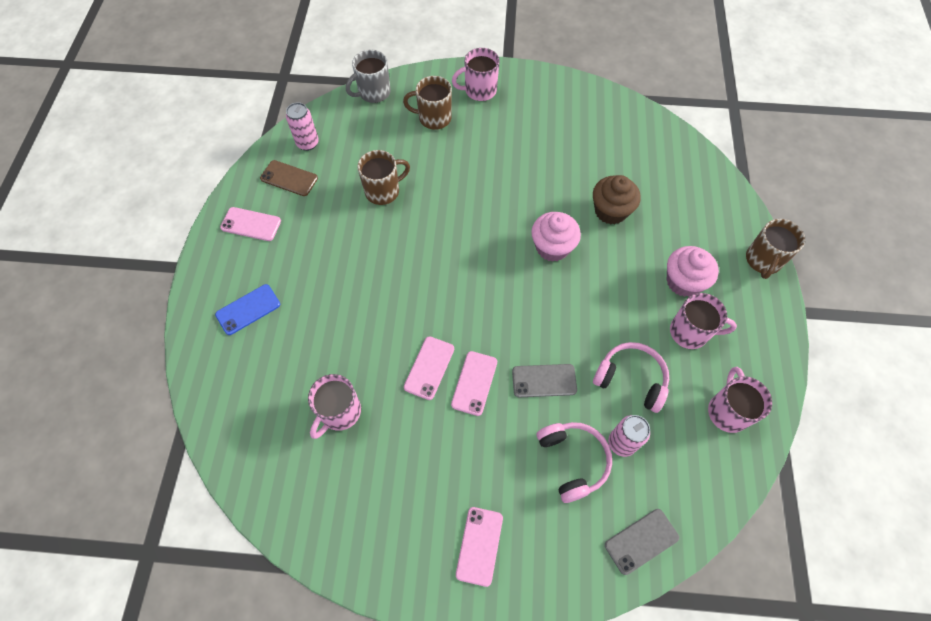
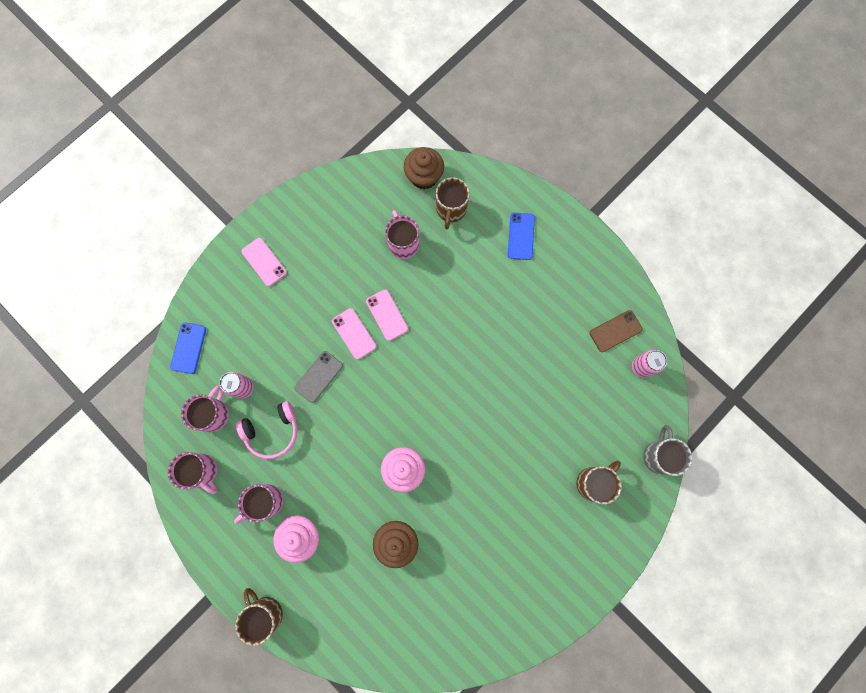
camera: 130 degrees right, 15 degrees up
(242, 453) = (424, 176): none -> brown cupcake
(251, 224) = (592, 279): pink phone -> none
(383, 191) = (550, 389): brown mug -> brown mug (451, 209)
(479, 90) = (594, 545): pink mug -> pink mug (214, 414)
(573, 461) = (260, 350): pink headphones -> none
(641, 541) = (188, 348): grey phone -> blue phone

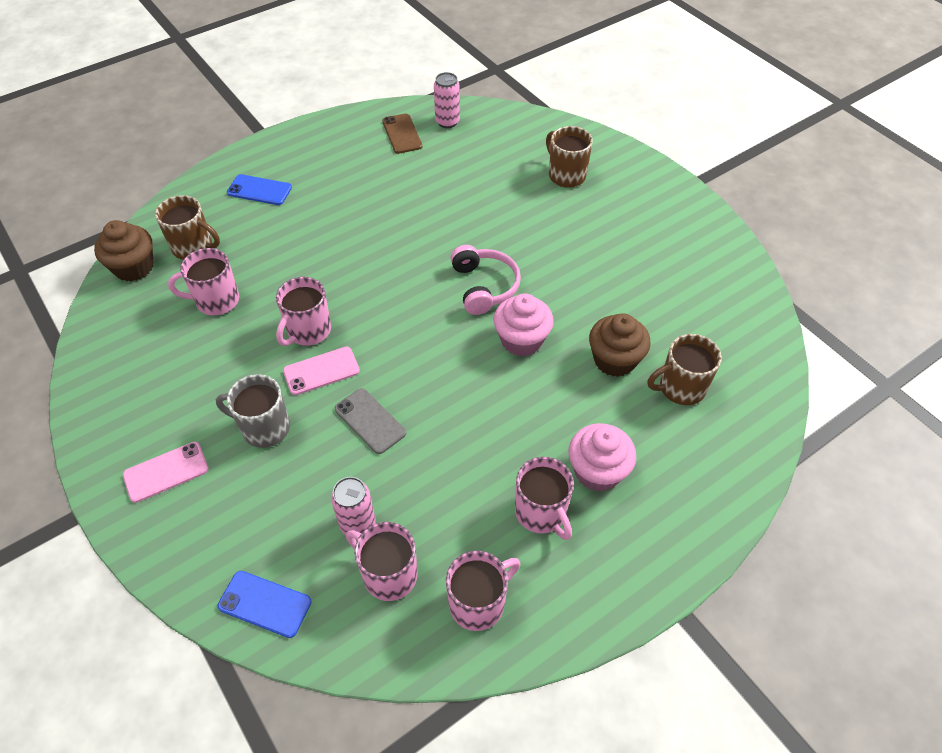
camera: 80 degrees left, 25 degrees down
(265, 613) = (706, 532): brown mug -> brown mug (680, 388)
(272, 431) = (436, 491): pink headphones -> pink headphones (484, 286)
(387, 315) = (308, 331): pink phone -> pink mug
(659, 455) = (545, 124): grey mug -> grey mug (264, 428)

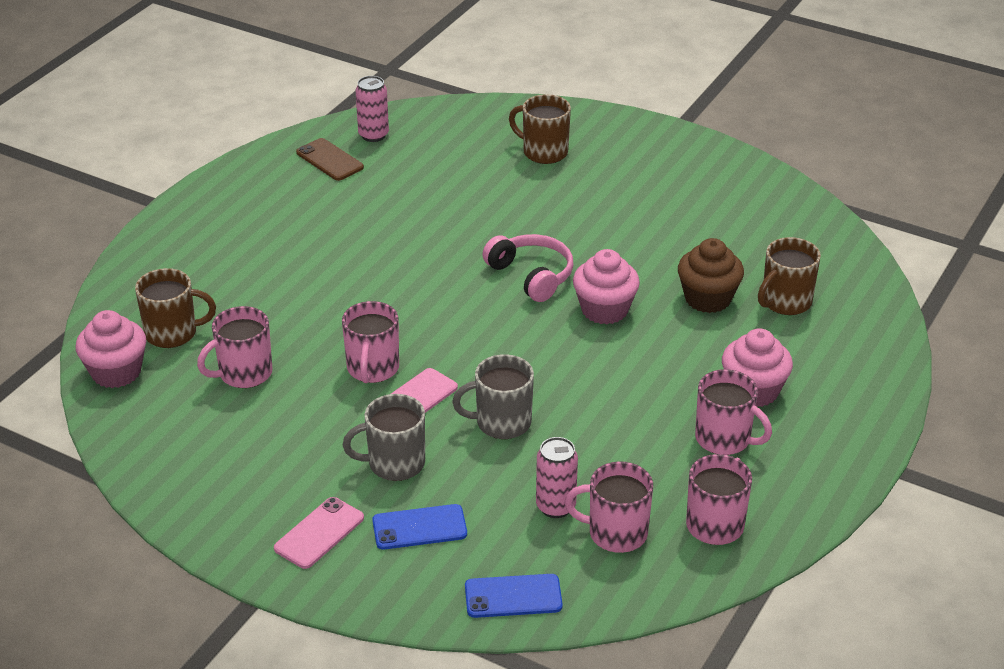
camera: 25 degrees left, 15 degrees down
(134, 267) = (116, 372): brown cupcake -> pink cupcake
(259, 190) = (204, 258): blue phone -> blue phone (419, 527)
(370, 421) = (502, 423): grey phone -> grey mug

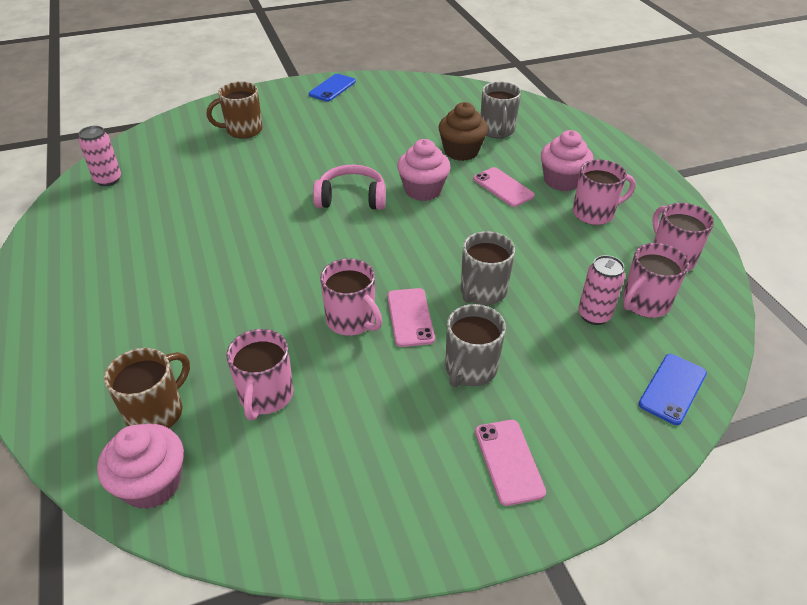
camera: 50 degrees left, 5 degrees up
(330, 160) = (98, 212): brown phone -> none
(419, 527) = (555, 396): blue phone -> blue phone (332, 88)
(683, 357) = (503, 187): none -> pink phone
(785, 302) = (497, 131): brown mug -> grey mug

